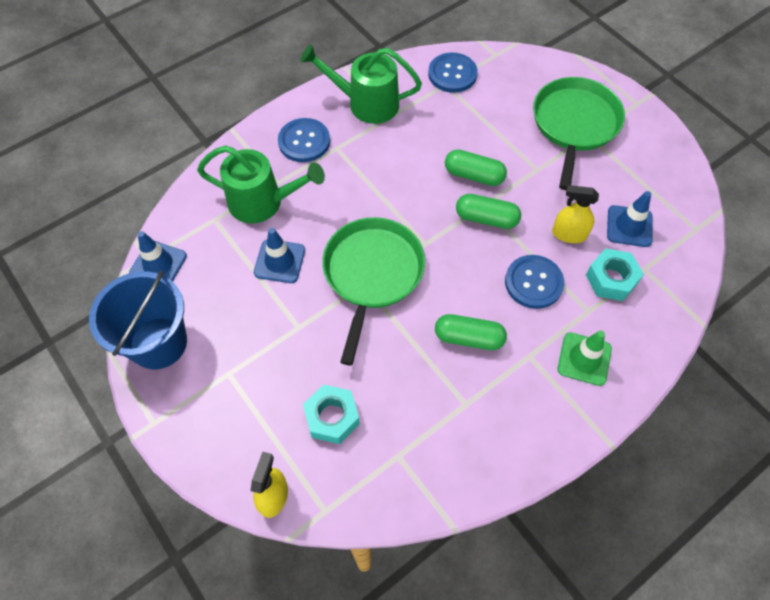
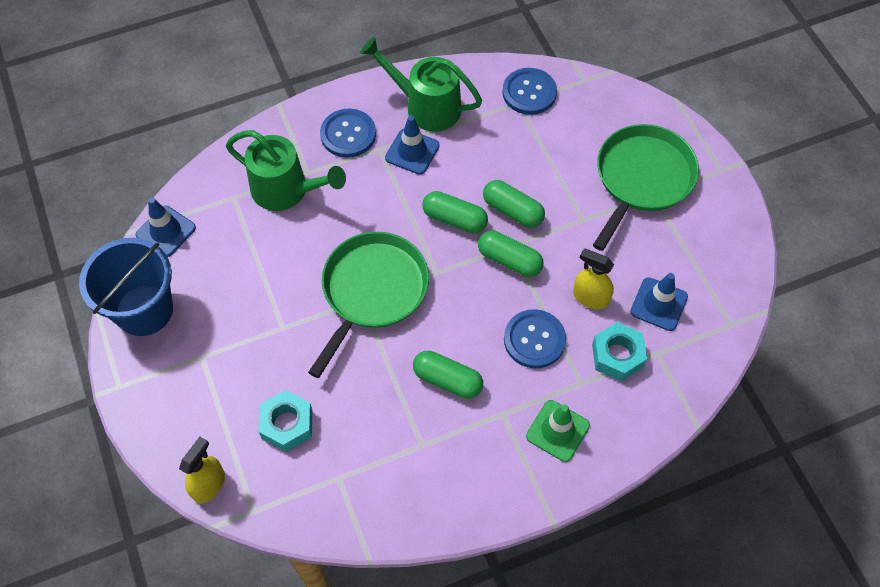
camera: 15 degrees right, 0 degrees up
(279, 261) = (284, 256): blue traffic cone -> blue traffic cone (412, 152)
(425, 194) = (454, 219): none -> green capsule

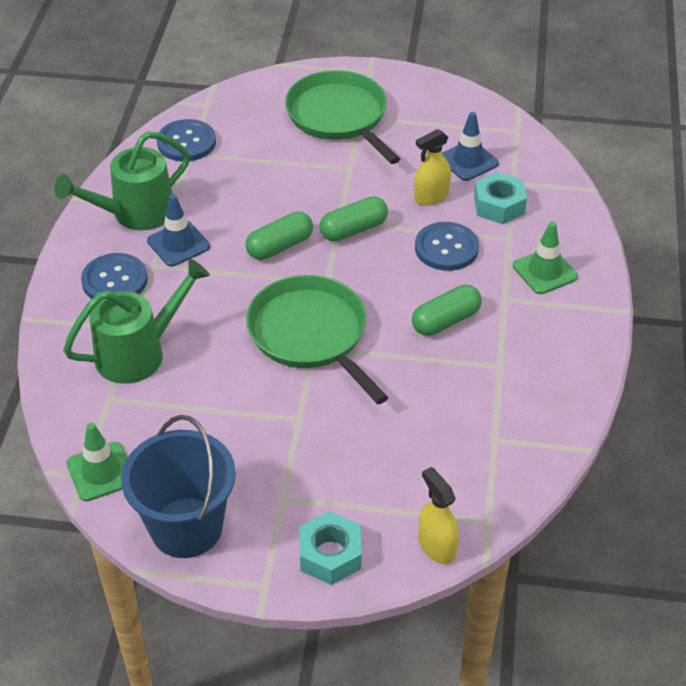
camera: 60 degrees left, 15 degrees down
(166, 231) = (101, 472): blue traffic cone -> green traffic cone
(287, 424) = (411, 456): turquoise nut -> turquoise nut (330, 555)
(512, 211) = (303, 206): green capsule -> none

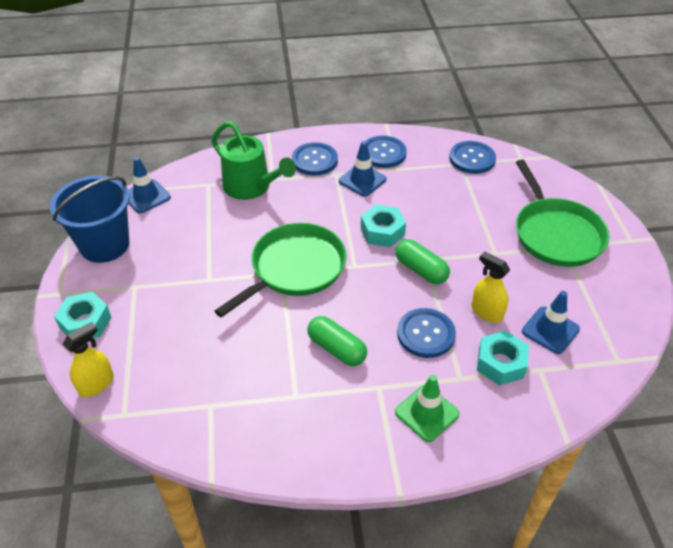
camera: 75 degrees right, 0 degrees up
(101, 472) = (146, 196): green traffic cone -> blue traffic cone
(135, 214) = (383, 153): green watering can -> blue button
(279, 246) = (382, 232): green capsule -> turquoise nut
(339, 117) = (556, 233): green pan -> green pan turned 120 degrees clockwise

